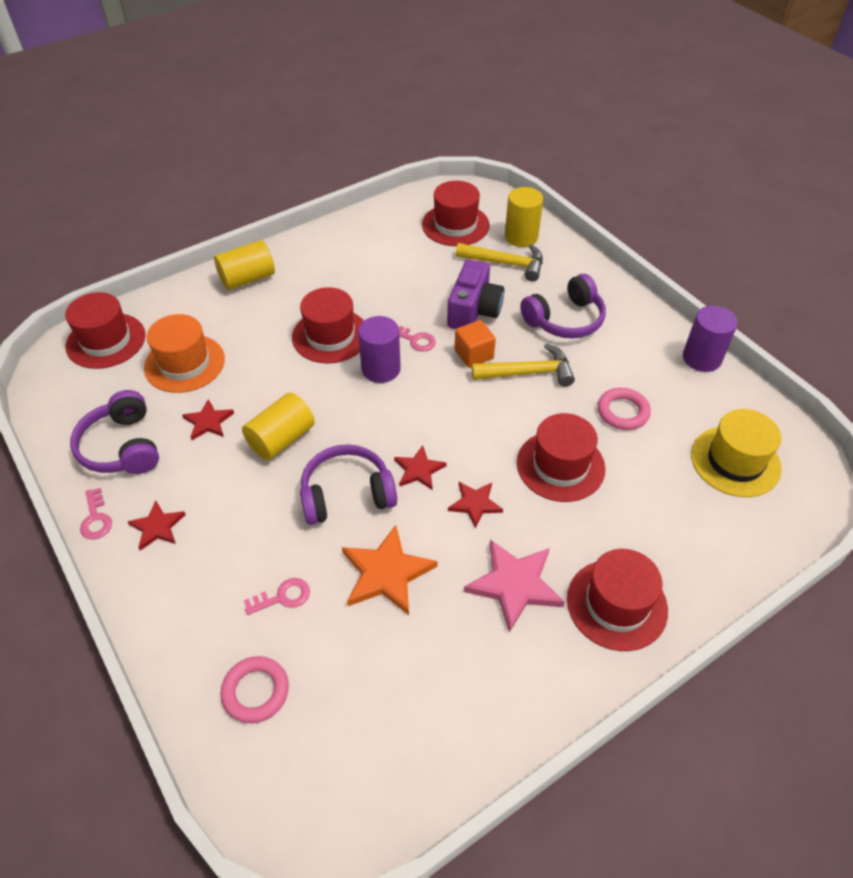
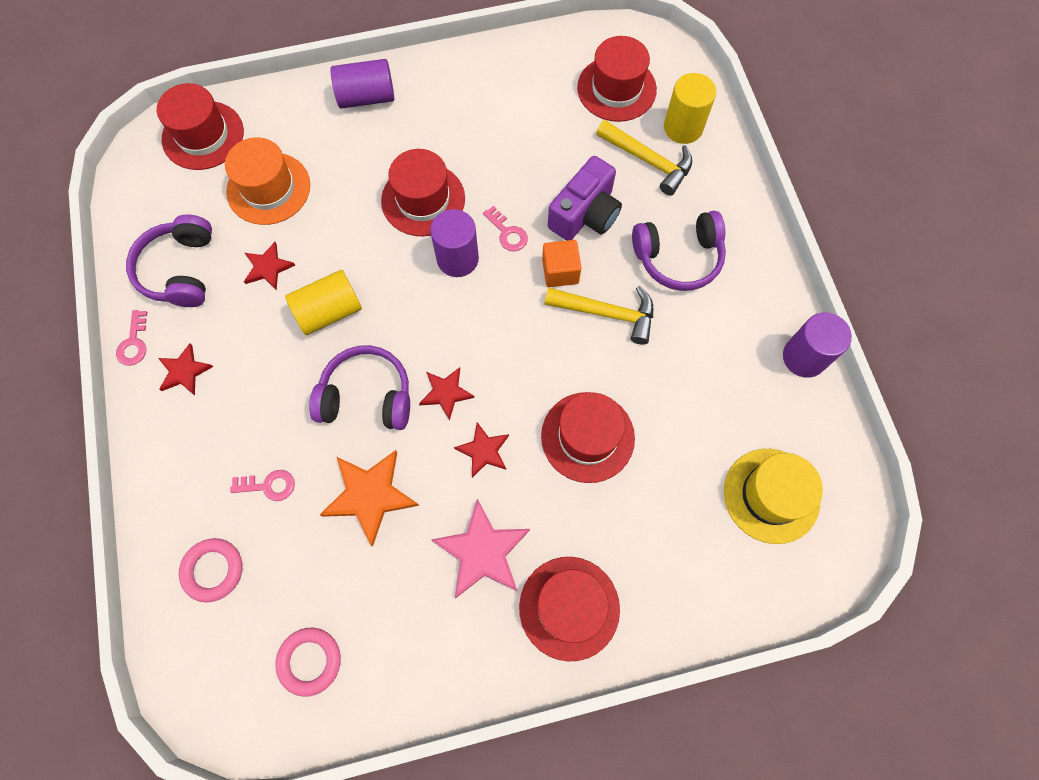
camera: 20 degrees right, 20 degrees up
(247, 279) = (366, 97): yellow cylinder -> purple cylinder
(622, 412) = (683, 395): pink ring -> pink ring (310, 661)

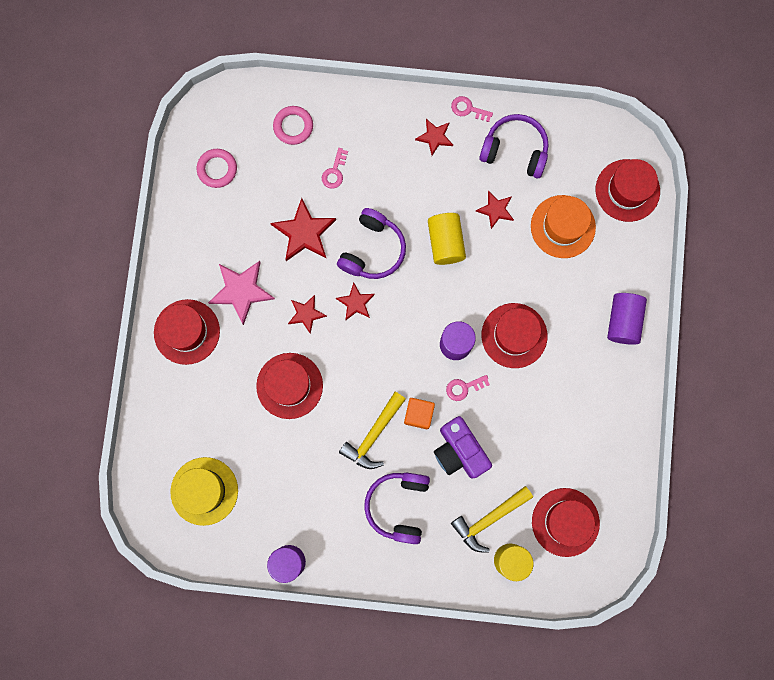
camera: 110 degrees right, 10 degrees up
(370, 495) = (304, 232): orange star -> red star

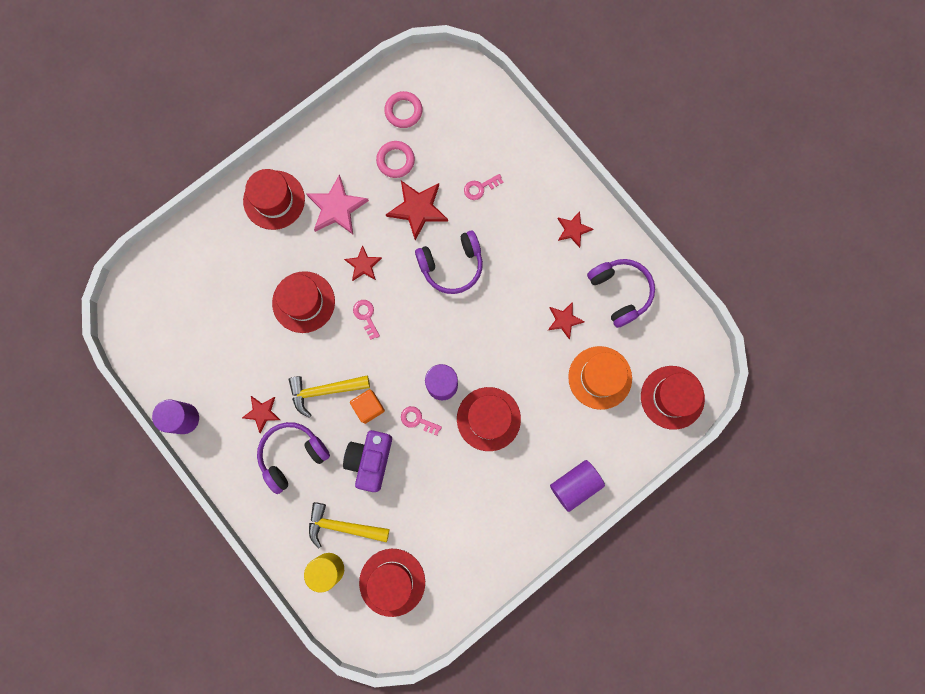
camera: 45 degrees right, 0 degrees up
(204, 491) = (178, 316): yellow hat -> none
(293, 126) = (483, 130): pink ring -> pink ring (395, 160)
(355, 302) = (404, 290): red star -> red star (262, 412)
(445, 242) = (506, 309): yellow cylinder -> none
(468, 109) = (616, 232): pink key -> pink key (366, 316)

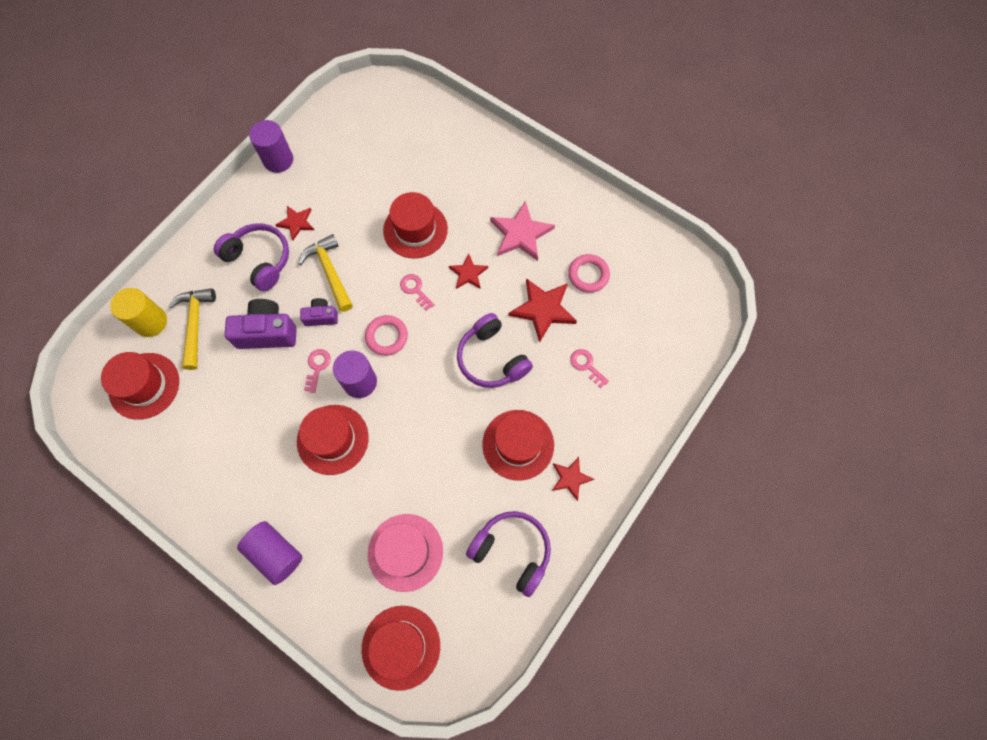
camera: 75 degrees right, 10 degrees down
(274, 200) = (511, 177): red hat -> red hat (518, 444)
(366, 316) = (415, 290): pink key -> pink key turned 90 degrees counterclockwise
(368, 407) = (321, 317): orange cube -> purple camera
(403, 111) = (644, 269): pink ring -> pink ring (387, 337)
(564, 320) = (462, 494): red star -> none
(600, 377) = (405, 552): orange hat -> pink hat
(620, 292) = (512, 551): purple headphones -> purple headphones turned 105 degrees counterclockwise

